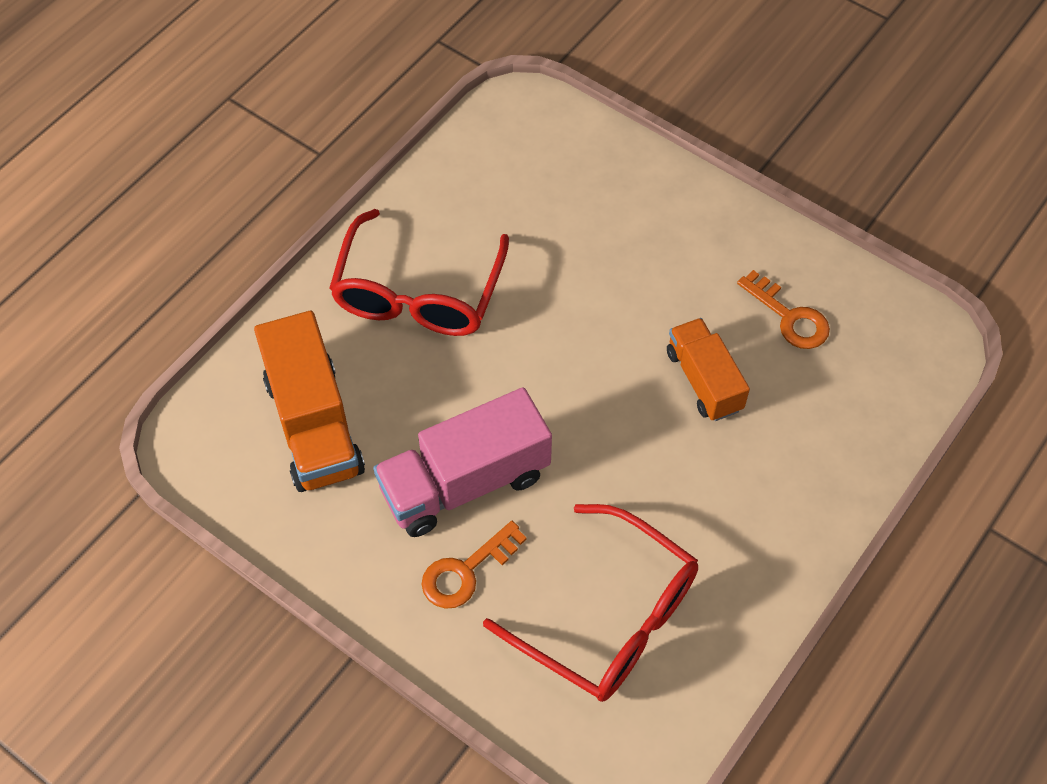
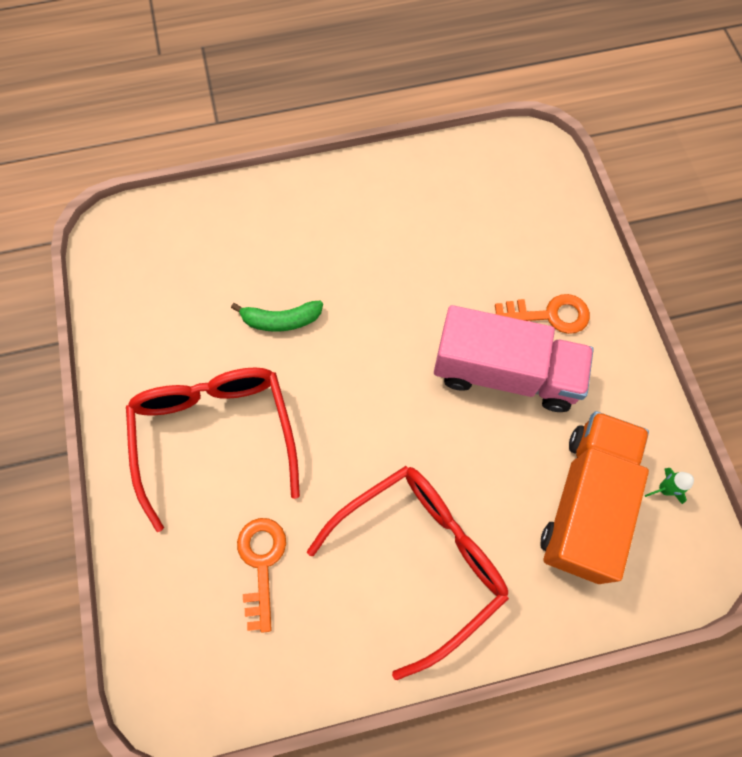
camera: 140 degrees left, 10 degrees up
(250, 484) = (664, 489): none -> green rocket
(608, 617) = (482, 227): red glasses -> red glasses (216, 436)
(704, 381) = (281, 320): orange truck -> green banana
(789, 317) = (178, 319): orange key -> orange key (261, 564)

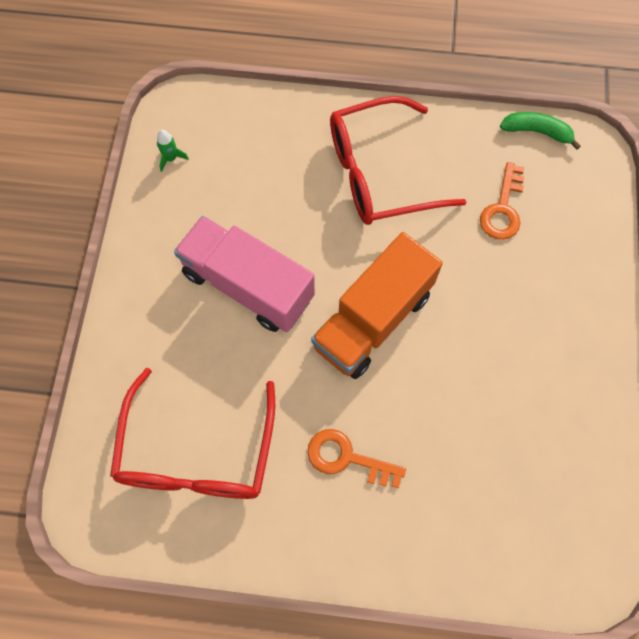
camera: 160 degrees left, 0 degrees up
(216, 436) = (520, 317): red glasses -> red glasses (197, 451)
(281, 320) = (434, 406): green banana -> green banana (537, 132)
(549, 315) = (181, 324): orange key -> orange key (347, 458)
(585, 502) = (236, 169): orange truck -> orange truck (373, 320)

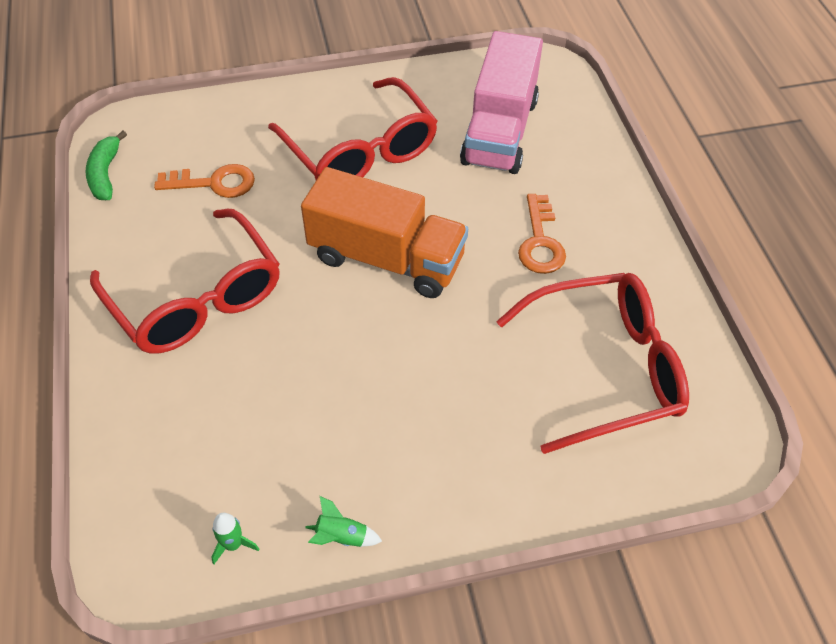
camera: 110 degrees left, 15 degrees down
(147, 220) = (341, 536): none -> green rocket
(248, 286) = (392, 385): pink truck -> pink truck (499, 131)
(512, 337) = (360, 150): none -> red glasses

